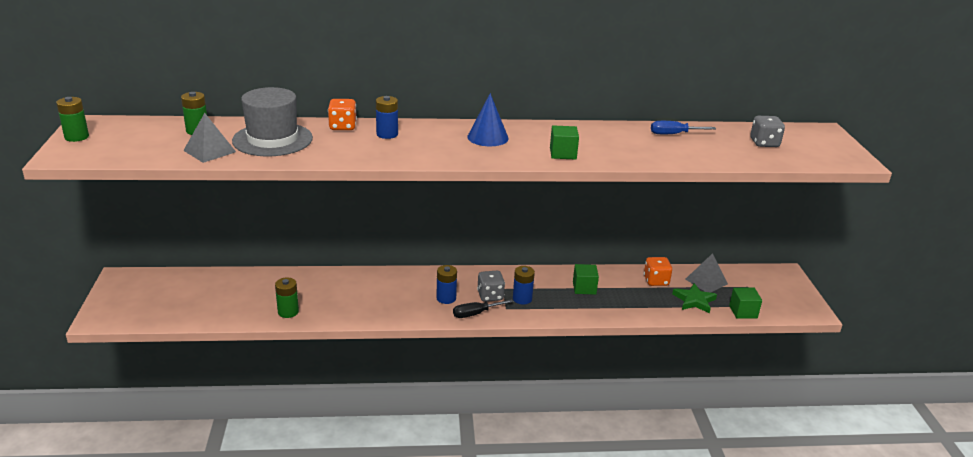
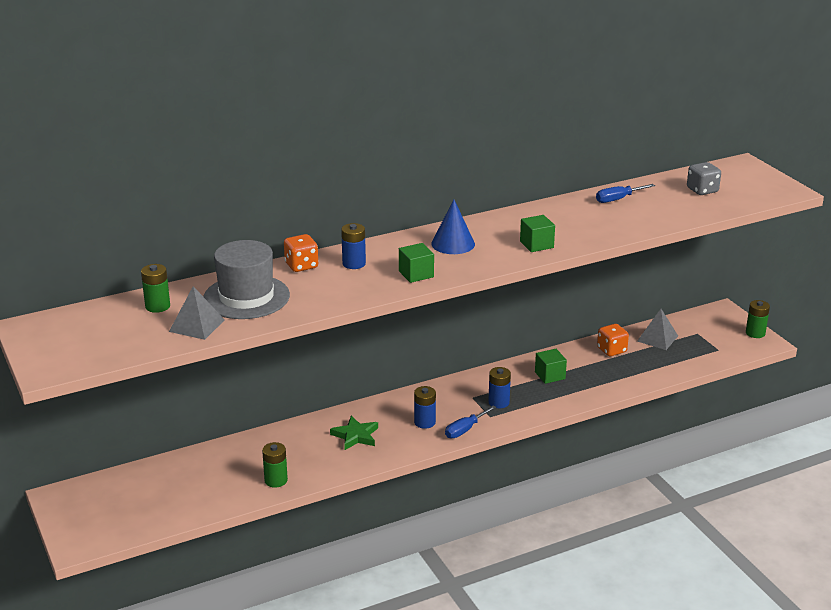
camera: 20 degrees left, 0 degrees up
(76, 137) = (36, 345): green battery -> green battery (755, 333)
(475, 314) = (465, 430): black screwdriver -> blue screwdriver
(490, 296) = (466, 408): grey dice -> none
(694, 300) = (658, 360): green star -> green star (355, 436)
(743, 312) = (707, 359): green cube -> green cube (416, 274)

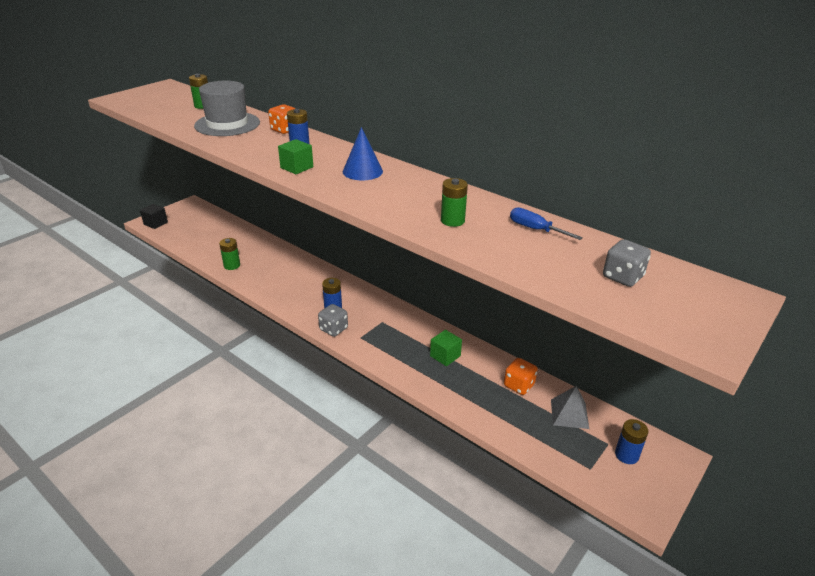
camera: 65 degrees right, 5 degrees up
(90, 536) = (155, 223): none -> black cube
(197, 325) = (181, 119): grey pyramid -> none
(355, 436) = (299, 282): green star -> none
(465, 430) = (333, 329): blue screwdriver -> grey dice
(498, 402) = (383, 337): blue battery -> blue battery (626, 455)
(536, 244) = (391, 205): green cube -> none
(755, 333) = (657, 497): green battery -> green battery (452, 221)

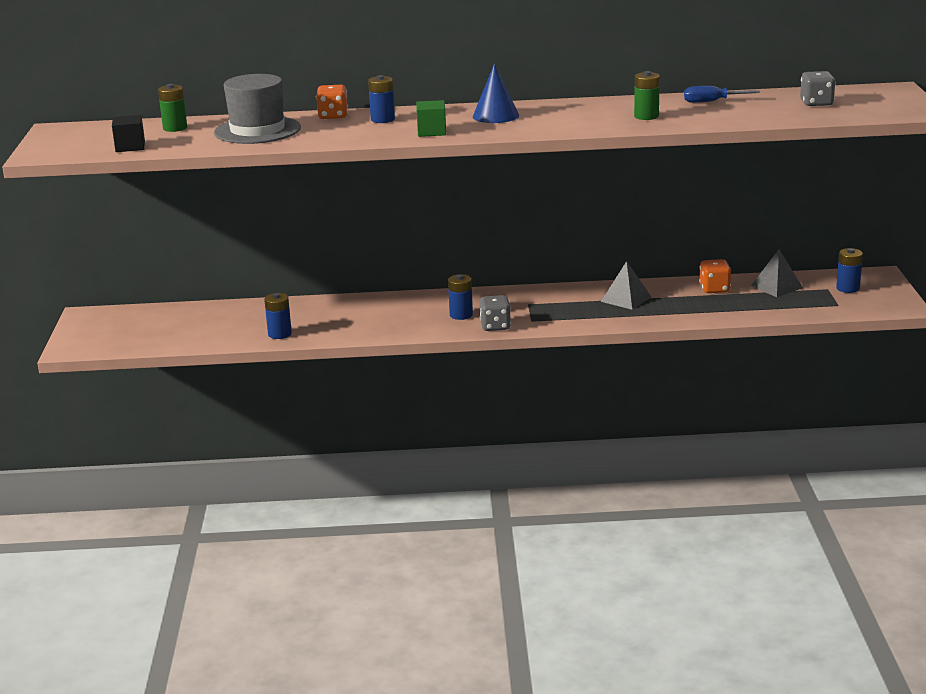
camera: 40 degrees left, 10 degrees down
(155, 223) = (86, 345): black cube -> black cube (130, 147)
(232, 265) = (279, 334): green battery -> blue battery
(445, 356) = (626, 299): green cube -> grey pyramid

